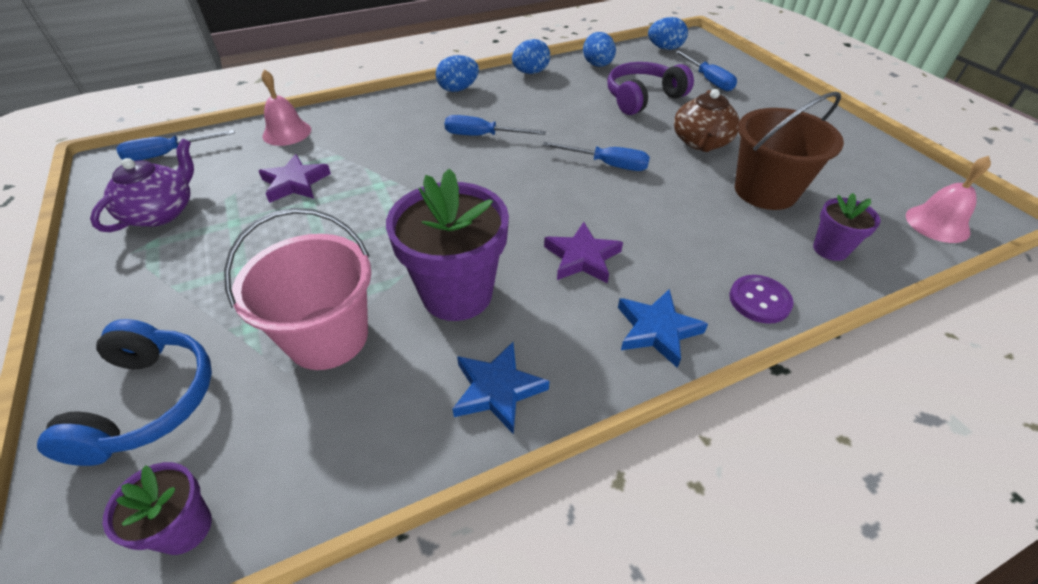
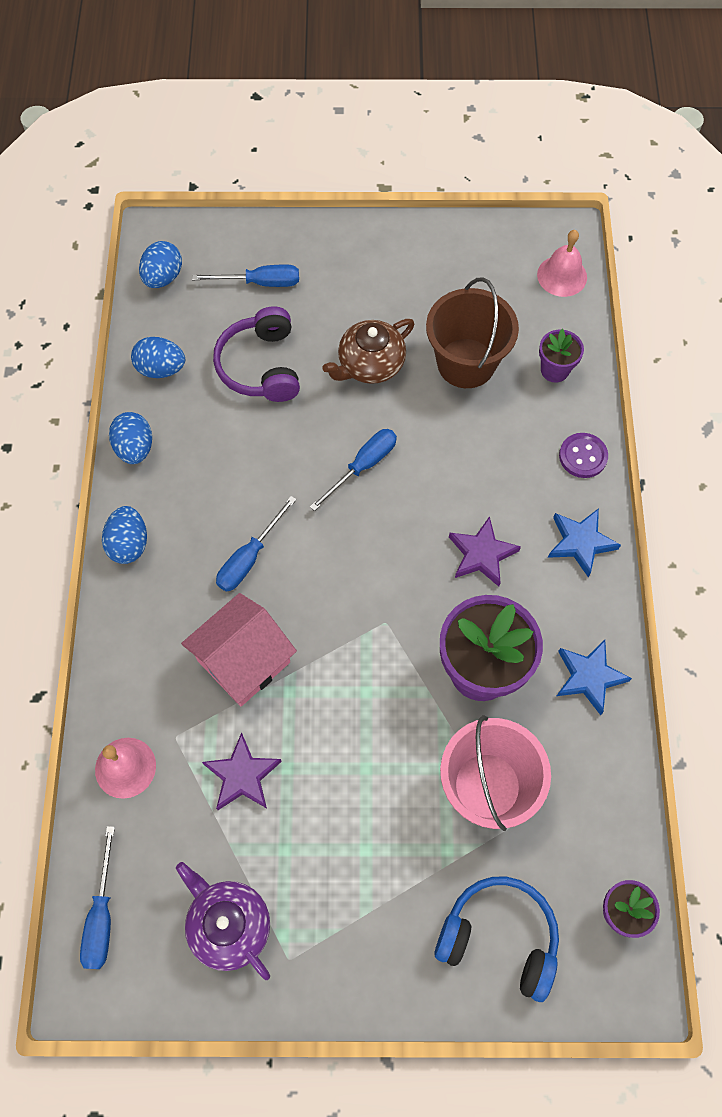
camera: 65 degrees left, 20 degrees up
(394, 157) = (243, 661): none -> pink house
(701, 142) = (370, 364): brown teapot -> brown teapot turned 105 degrees clockwise

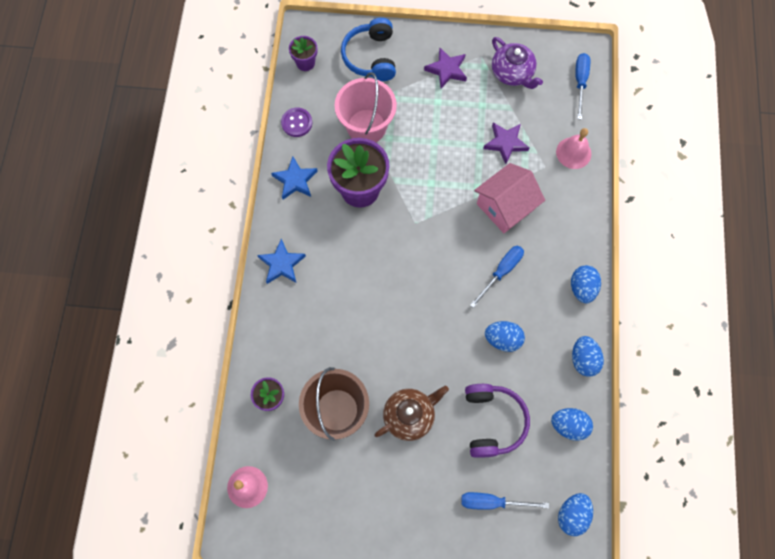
camera: 175 degrees left, 5 degrees up
(247, 465) = (502, 339): none -> blue egg
(363, 466) = (421, 331): blue screwdriver -> none
(481, 554) = (348, 261): purple star -> purple star (447, 70)
(499, 937) = (371, 57): blue headphones -> blue headphones turned 60 degrees clockwise
(583, 456) = (266, 326): purple button -> purple button (297, 123)

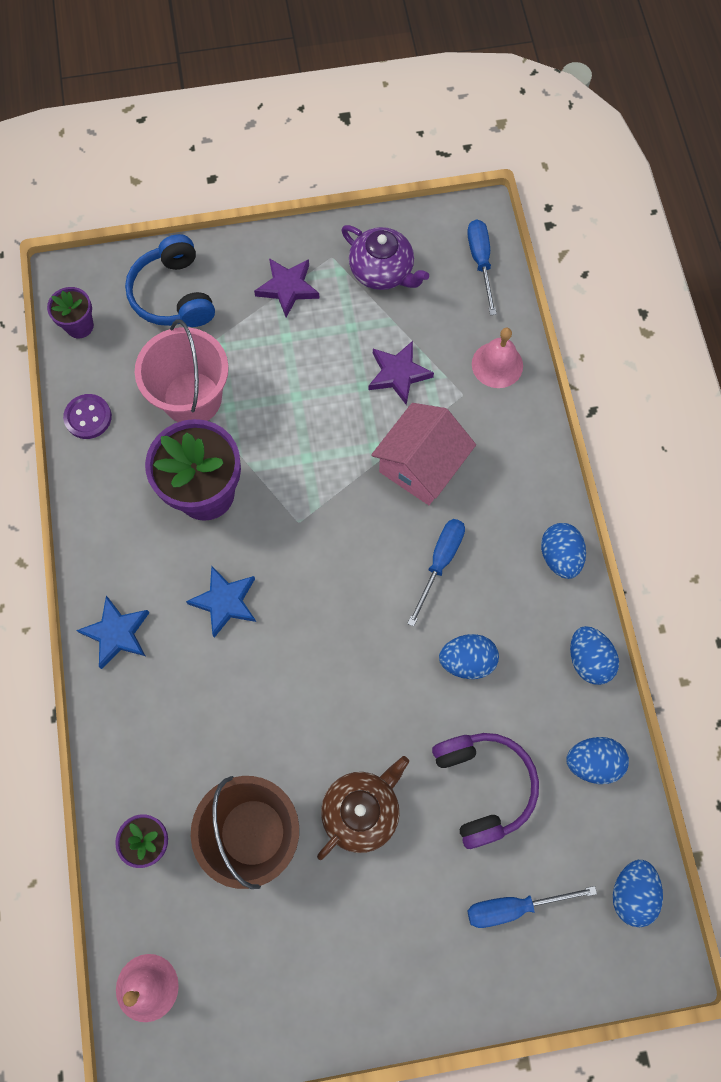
camera: 15 degrees left, 0 degrees up
(295, 180) = (106, 503): blue star -> blue star (225, 602)

